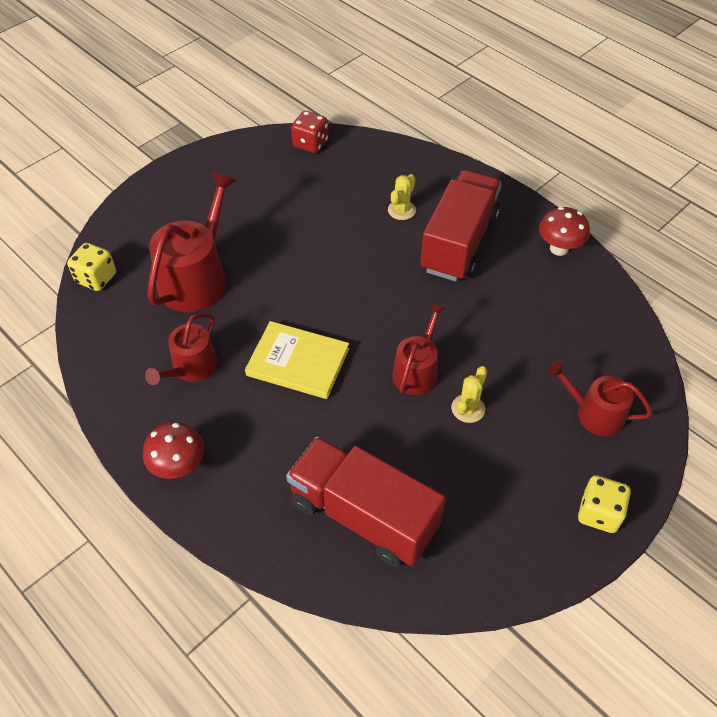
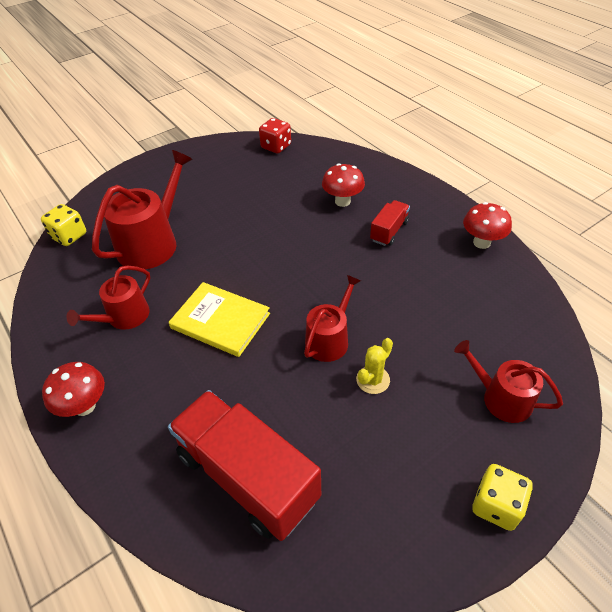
camera: 10 degrees right, 5 degrees down
(401, 210) = (342, 201): yellow cactus -> red mushroom
(459, 243) = (389, 231): red truck -> red truck, size x0.48

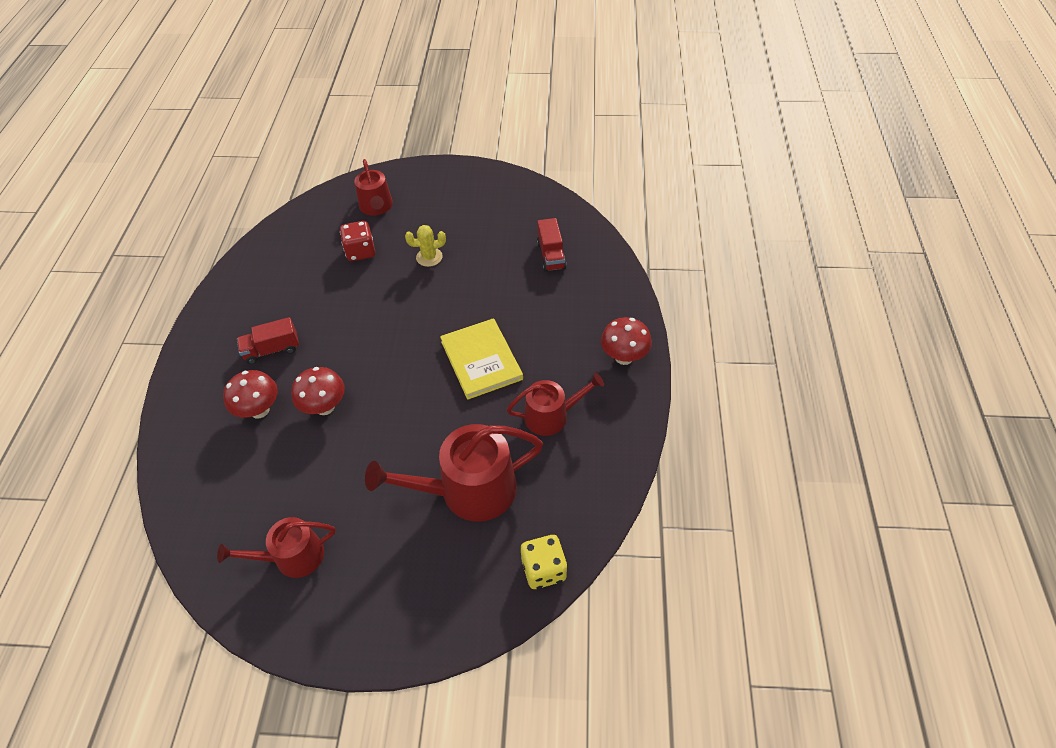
camera: 140 degrees left, 5 degrees up
(247, 476) = (551, 255): red truck -> red truck, size x0.48
(276, 147) = (209, 552): red dice -> red dice (360, 251)
(329, 339) = (424, 296): red watering can -> red watering can (292, 557)
(481, 242) = (231, 292): red mushroom -> red mushroom (325, 407)
(496, 505) = (445, 176): yellow dice -> none

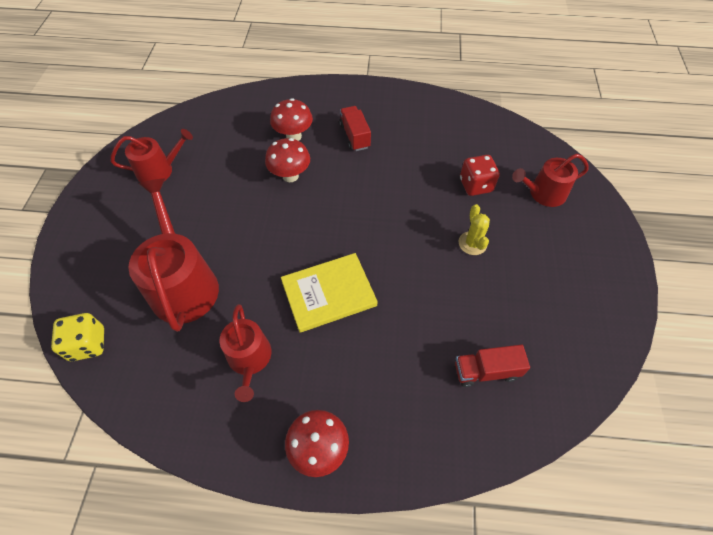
camera: 90 degrees right, 5 degrees up
(292, 557) = (159, 170): red watering can -> red watering can turned 90 degrees clockwise

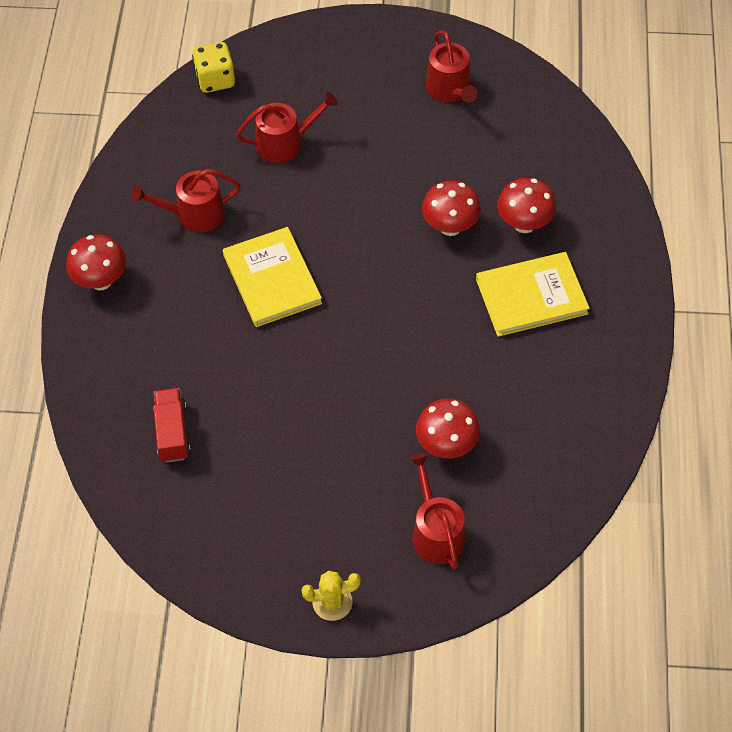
camera: 90 degrees right, 0 degrees up
(183, 283) = (285, 143): red watering can -> red watering can, size x0.61
(354, 136) = (531, 296): red truck -> yellow book
(472, 243) = (346, 433): yellow cactus -> yellow cactus (332, 602)
(475, 185) = (446, 445): red dice -> red mushroom

